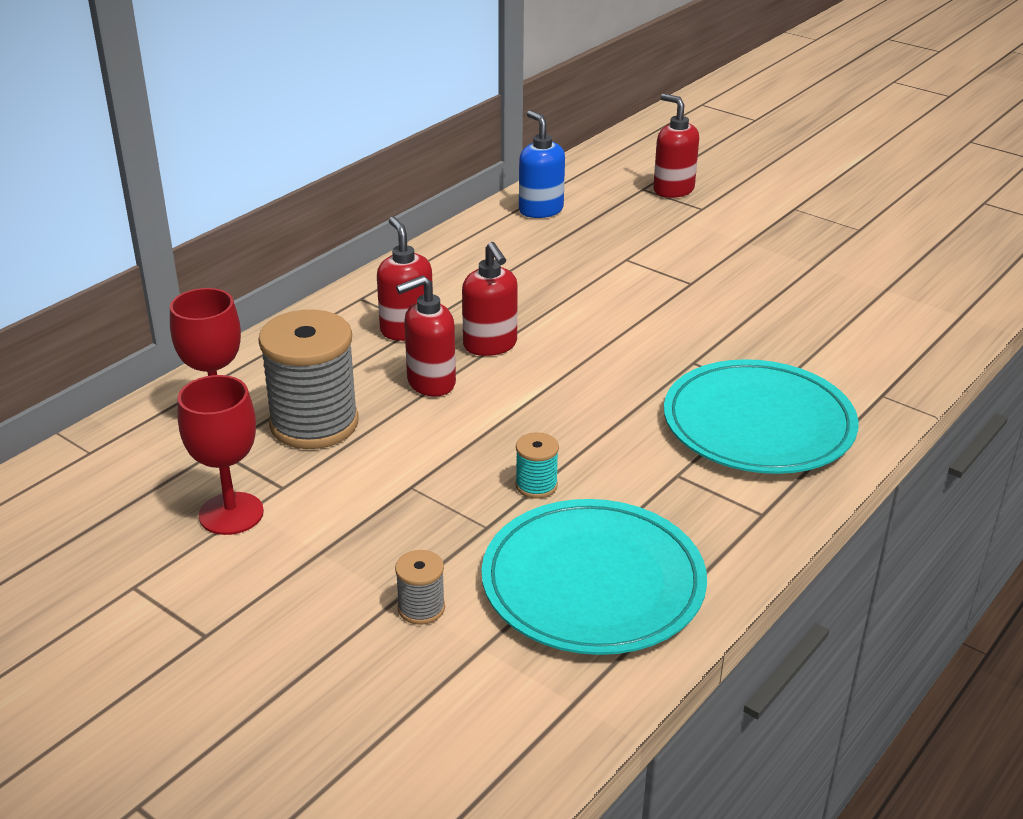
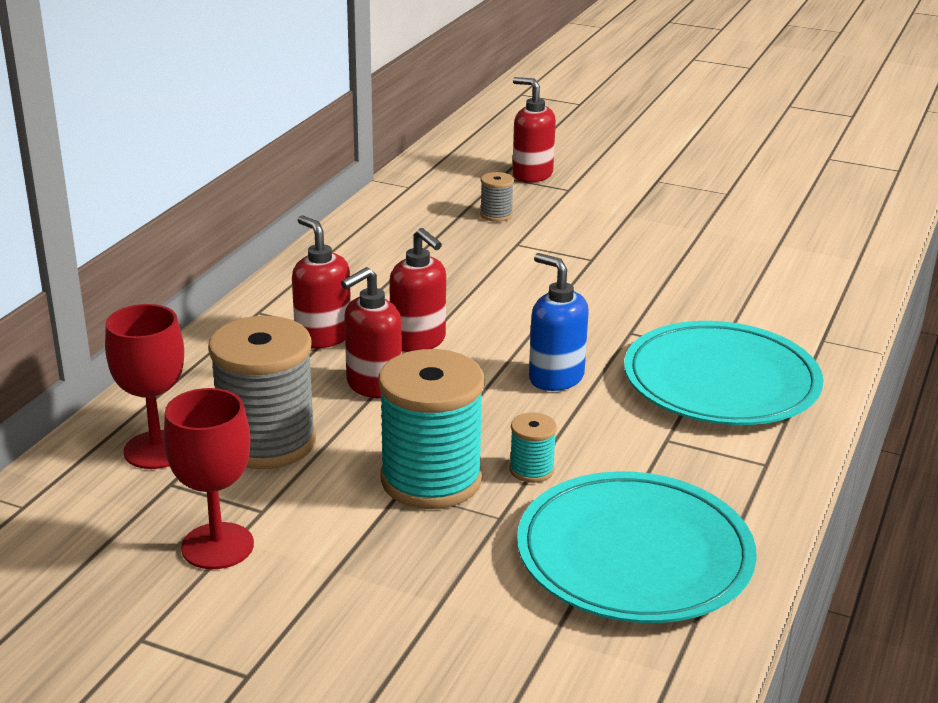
camera: 15 degrees left, 5 degrees down
(421, 608) = (470, 608): grey spool -> grey spool (496, 215)
(441, 481) = (431, 480): none -> turquoise spool
(540, 210) = (407, 207): blue soap dispenser -> blue soap dispenser (555, 378)

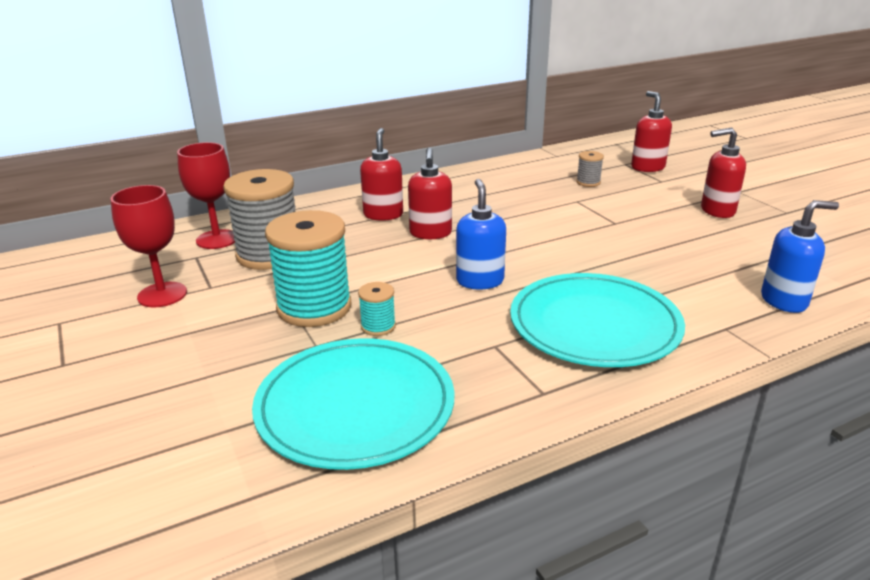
camera: 40 degrees right, 0 degrees up
(373, 385) = (368, 247): red soap dispenser -> red soap dispenser (717, 211)
(833, 294) = (784, 301): none -> blue soap dispenser

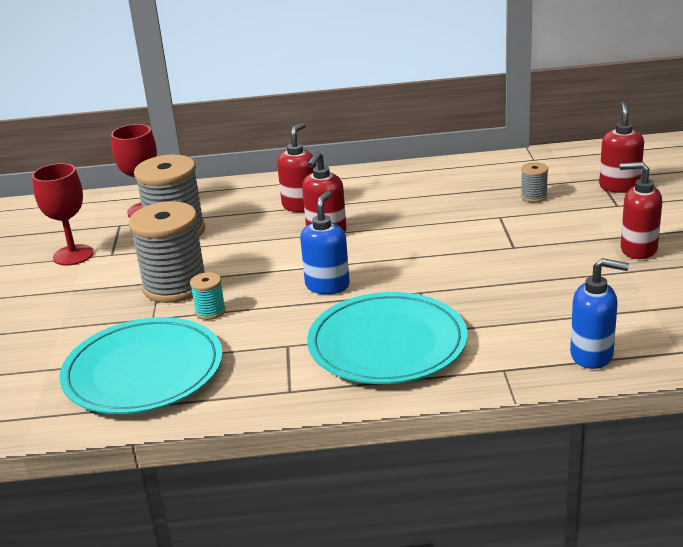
camera: 25 degrees right, 0 degrees up
(314, 307) = (175, 286): turquoise spool -> grey spool

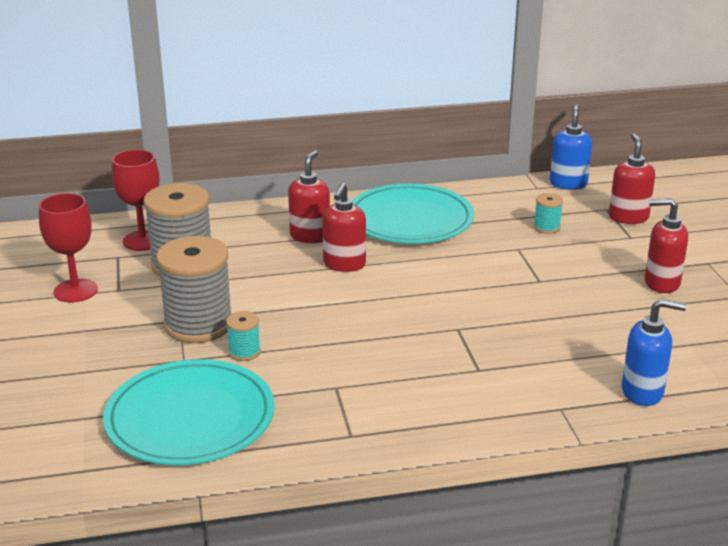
camera: 10 degrees left, 0 degrees up
(327, 285) = (361, 323): blue soap dispenser -> blue soap dispenser (568, 184)
(387, 344) = (438, 384): turquoise plate -> turquoise plate (410, 219)
(534, 196) = (546, 227): grey spool -> turquoise spool

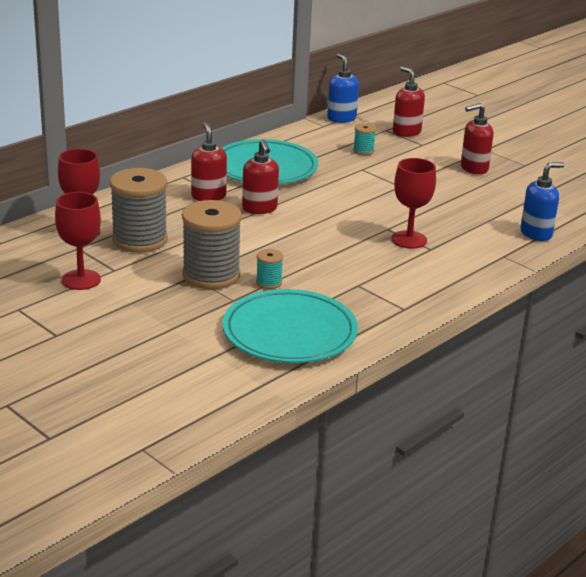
camera: 35 degrees left, 0 degrees up
(466, 350) = (409, 240): none -> red goblet

